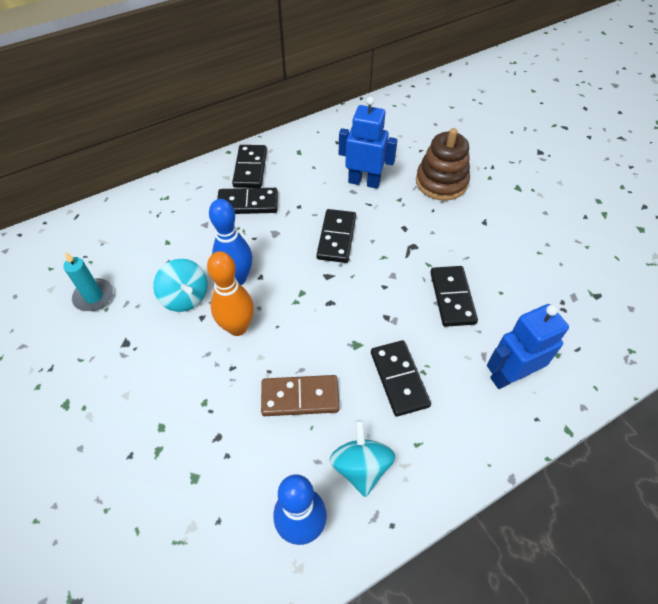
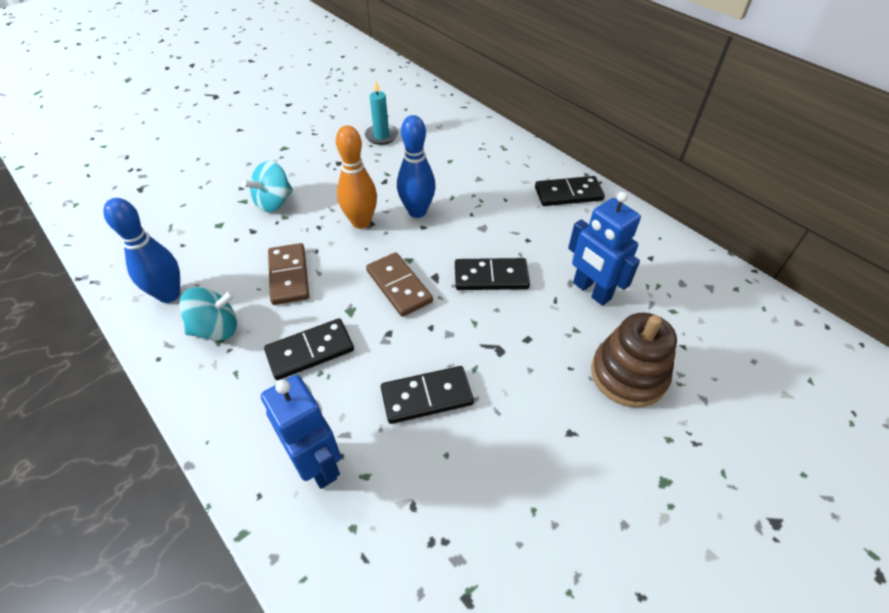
camera: 80 degrees right, 5 degrees down
(185, 297) = (389, 184): turquoise spinning top -> turquoise spinning top (274, 202)
(248, 203) = (516, 201): black domino -> none
(334, 304) = (399, 286): none -> brown domino
(364, 182) = (591, 291): blue robot -> blue robot turned 135 degrees clockwise

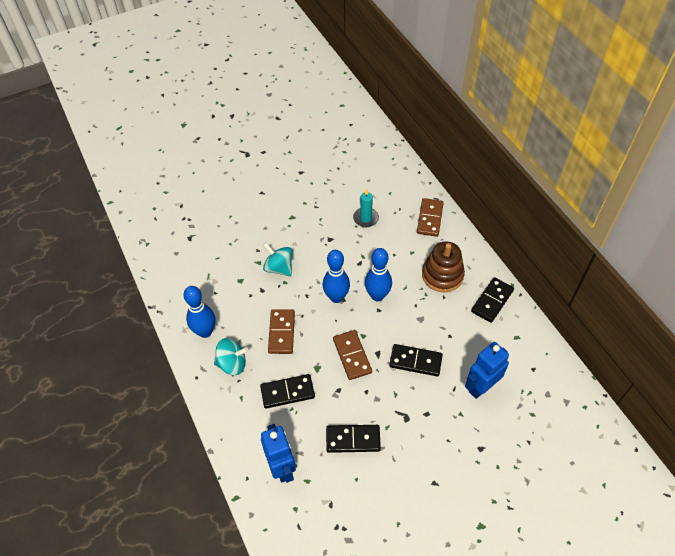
camera: 15 degrees right, 5 degrees up
(274, 202) = (279, 268): turquoise spinning top -> turquoise spinning top turned 75 degrees clockwise
(361, 222) = (336, 297): orange bowling pin -> blue bowling pin
(462, 126) = (429, 218): none -> brown domino
(568, 194) = (492, 301): black domino -> black domino turned 60 degrees counterclockwise
(591, 291) = (481, 387): blue robot -> blue robot turned 75 degrees clockwise
(628, 375) = (484, 453): brown stacking toy -> brown stacking toy (442, 275)

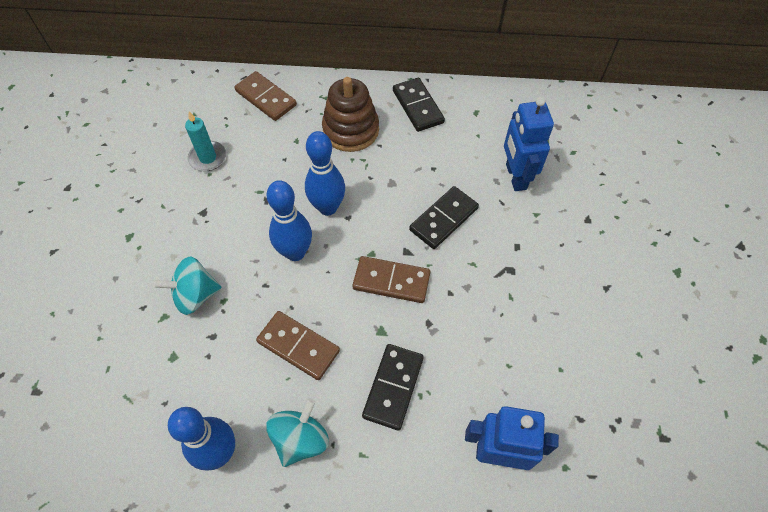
camera: 60 degrees left, 5 degrees up
(353, 439) = (506, 344): black domino -> none

